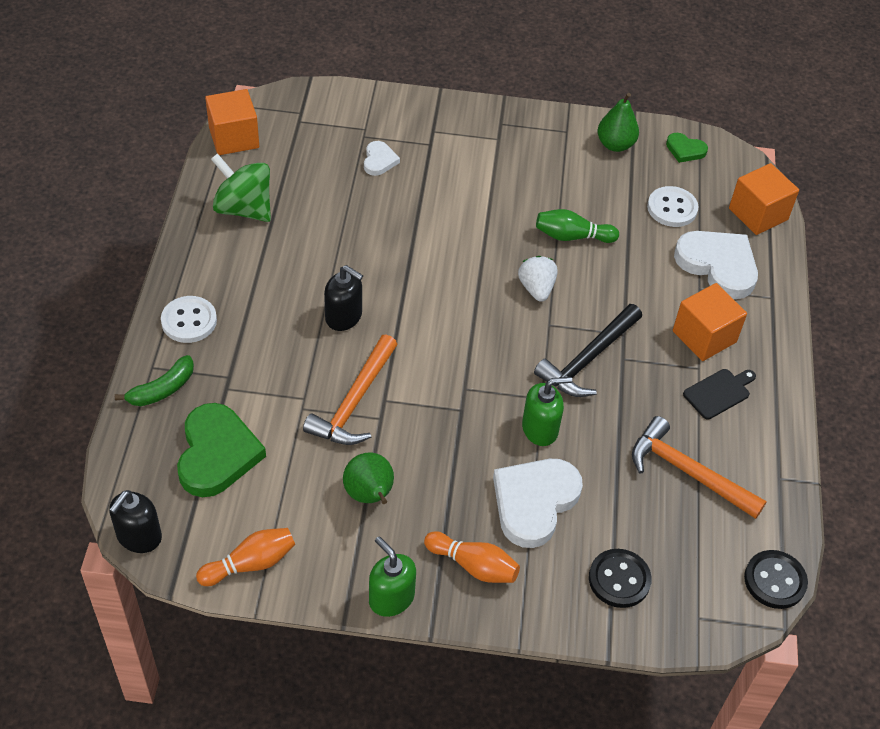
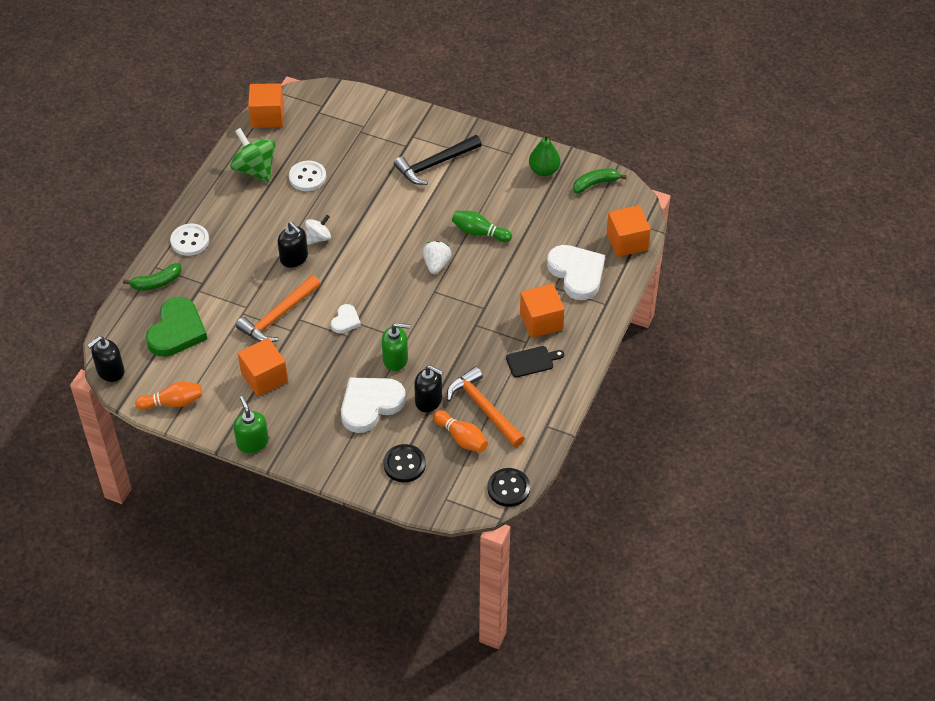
camera: 20 degrees right, 0 degrees up
(365, 283) = (318, 238): none -> white spinning top
(370, 495) = (264, 377): green pear -> orange cube
(379, 160) = (364, 151): white heart -> white heart (345, 321)
(473, 565) = (313, 435): orange bowling pin -> orange bowling pin (461, 438)
(588, 359) = (450, 320): black hammer -> black hammer (435, 164)
(610, 478) = (429, 401): none -> black soap dispenser
(672, 208) = (563, 225): white button -> white button (307, 177)
(685, 150) = (595, 183): green heart -> green banana

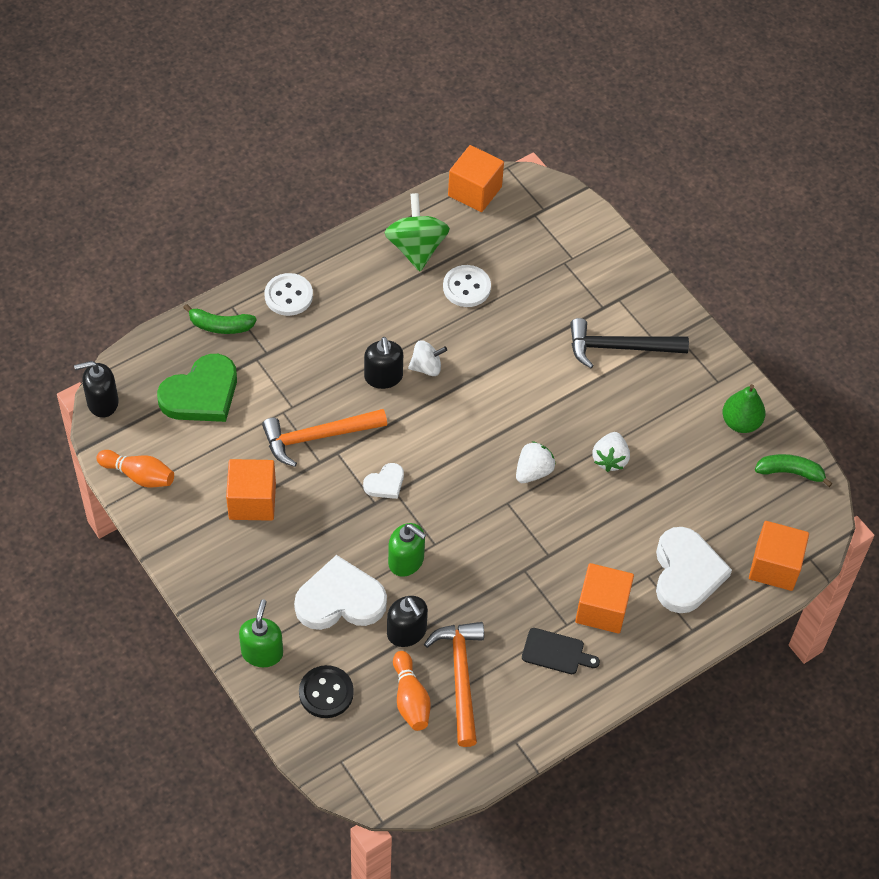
camera: 30 degrees right, 5 degrees up
(252, 442) = (186, 570): green soap dispenser -> green soap dispenser (262, 652)
(479, 232) = (610, 459): green bowling pin -> white strawberry
(508, 488) = (418, 791): black button -> none

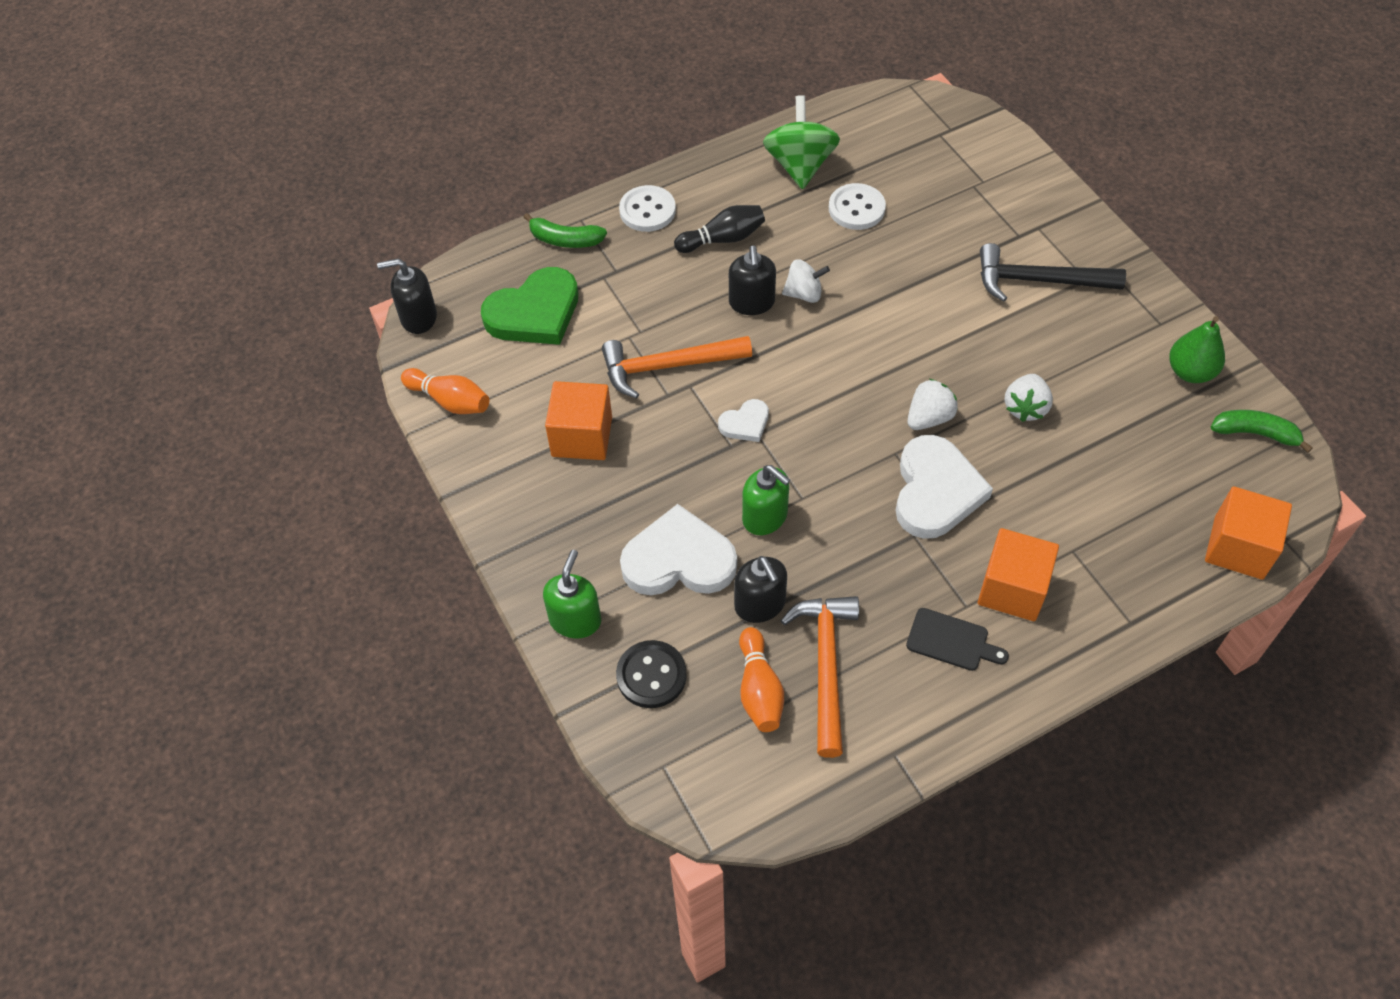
camera: 10 degrees right, 0 degrees up
(355, 320) = (723, 239): none -> black bowling pin
(474, 191) = (871, 108): orange cube -> none
(686, 573) = (1122, 550): white heart -> white heart (935, 491)

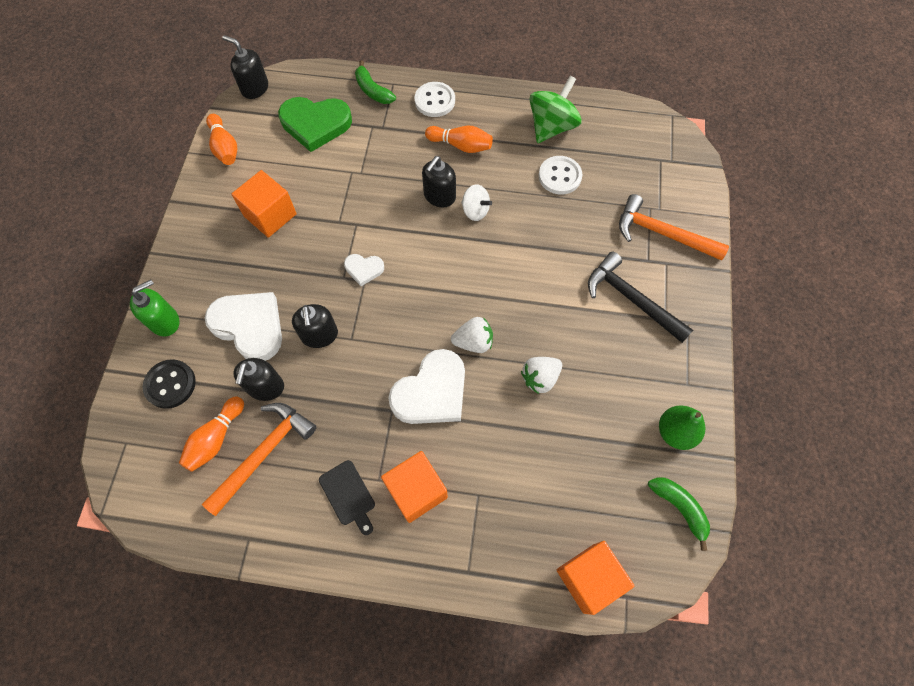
camera: 35 degrees right, 10 degrees up
(668, 366) = (355, 204): orange hammer -> orange hammer (662, 233)
(723, 239) = (461, 145): black bowling pin -> orange bowling pin
(765, 517) = (319, 335): green soap dispenser -> black soap dispenser

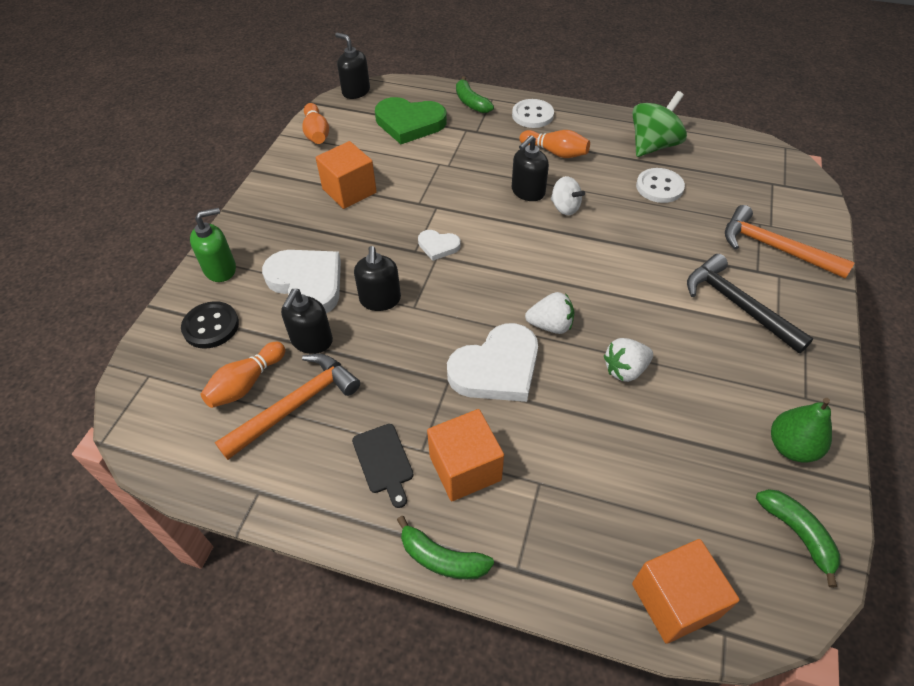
camera: 10 degrees right, 15 degrees down
(408, 572) = (442, 558): none -> green banana

